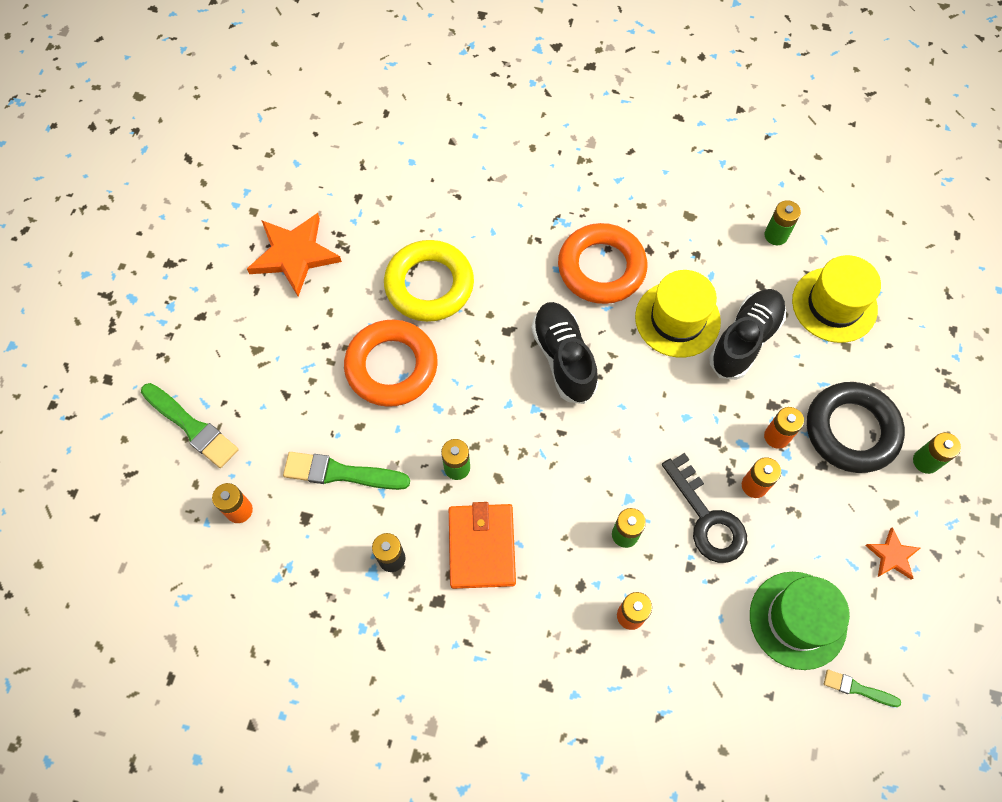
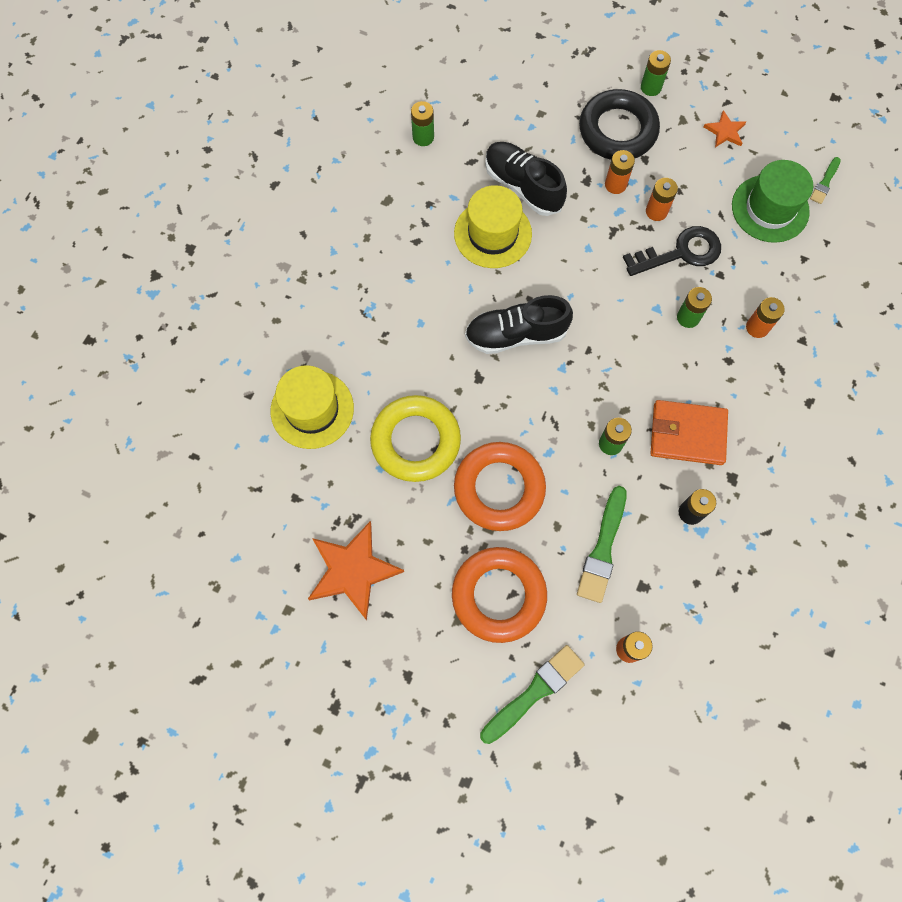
camera: 80 degrees left, 5 degrees up
(601, 268) = (427, 285): orange ring -> orange ring (498, 595)
(834, 305) = (501, 111): yellow hat -> yellow hat (312, 409)

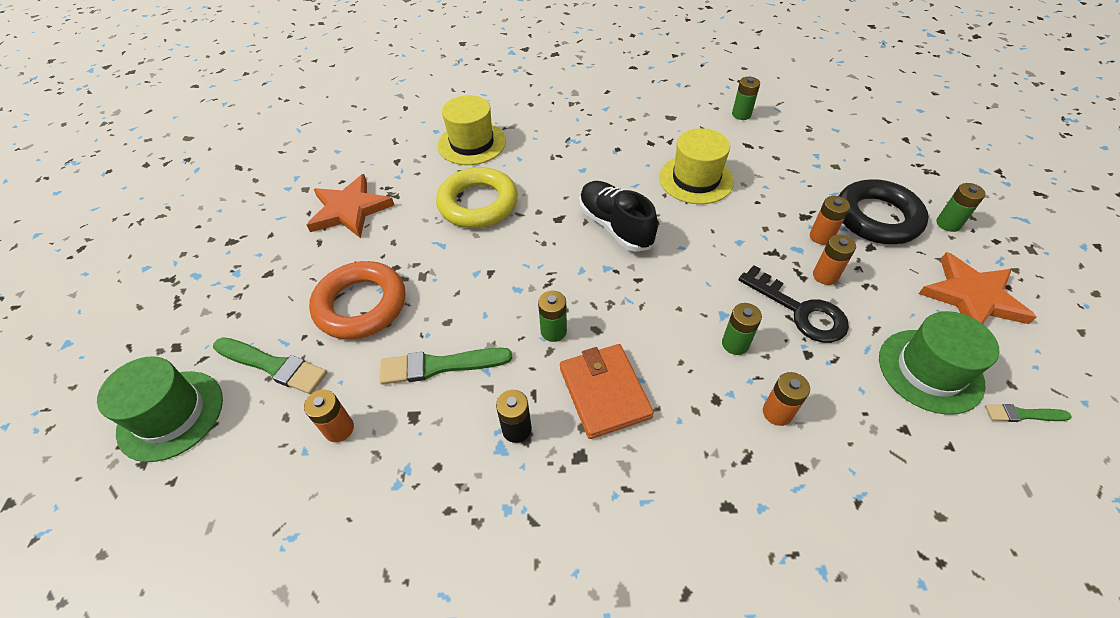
camera: 65 degrees right, 20 degrees down
(499, 488) = (463, 268): orange ring -> none
(523, 186) = (756, 180): black shoe -> none
(548, 793) = (171, 415): none -> green hat
(725, 131) = (972, 297): orange star -> orange star, size x1.97

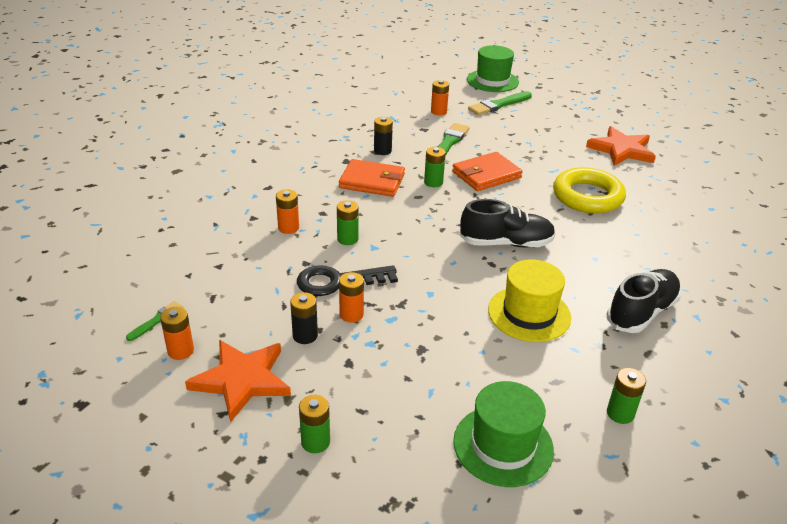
camera: 120 degrees right, 15 degrees down
(361, 305) = (520, 134): orange ring -> none
(472, 143) = (677, 219): yellow hat -> none
(495, 293) = (486, 175): none -> orange wallet
(629, 130) = (641, 312): none -> black shoe
(821, 236) = (389, 342): orange battery -> orange battery (180, 351)
(877, 218) = (373, 395): black ring -> none
(884, 289) = (305, 335): none -> black battery
(930, 370) = (230, 305): green hat -> green hat (503, 445)

